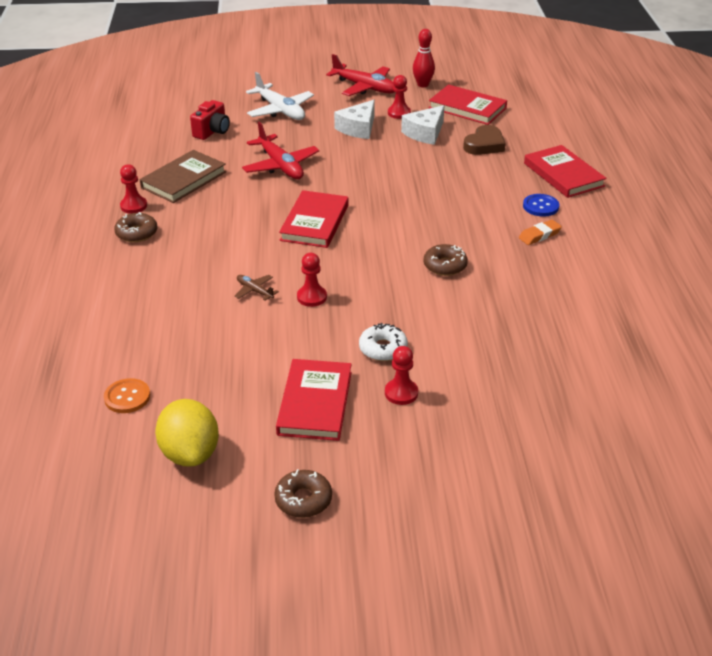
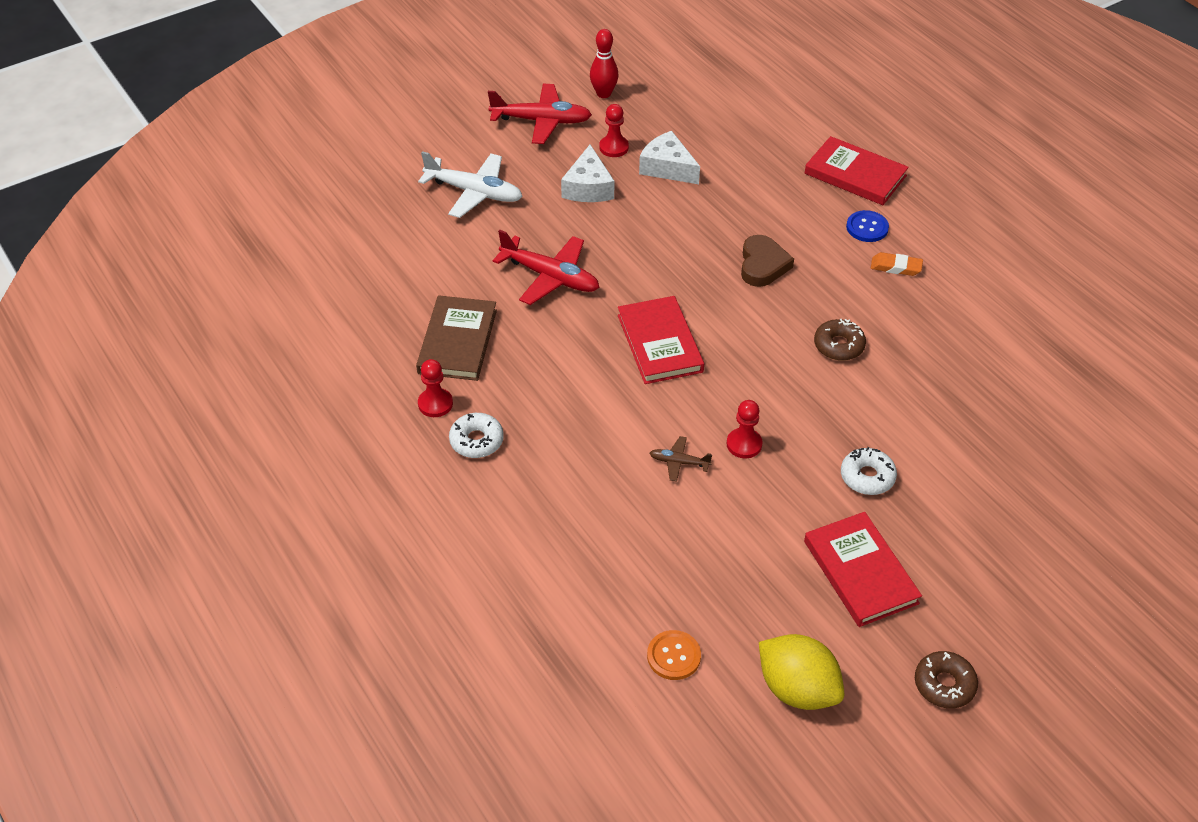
camera: 30 degrees left, 10 degrees up
(136, 233) = (476, 441): brown donut -> white donut
(212, 131) = (423, 255): red camera -> none
(401, 393) = (927, 521): red pawn -> none
(425, 133) = (667, 167): white cheese -> white cheese turned 120 degrees clockwise
(467, 108) = (682, 113): red book -> none
(484, 145) = (743, 161): brown heart -> brown heart (763, 265)
(539, 235) = (896, 267): orange eraser -> orange eraser turned 75 degrees clockwise

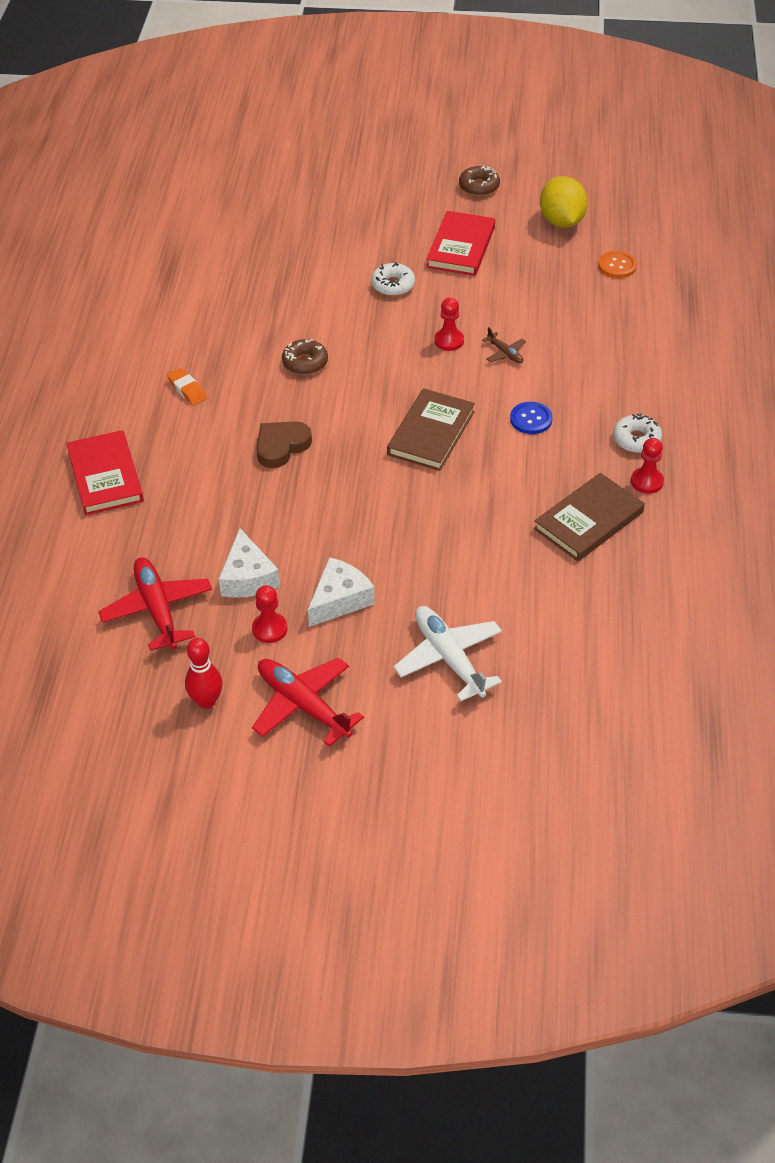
camera: 140 degrees left, 0 degrees up
(550, 277) = (460, 533): red plane -> red plane (157, 609)
(660, 343) = (431, 433): red book -> brown book
(867, 227) = (162, 429): blue button -> blue button (531, 419)

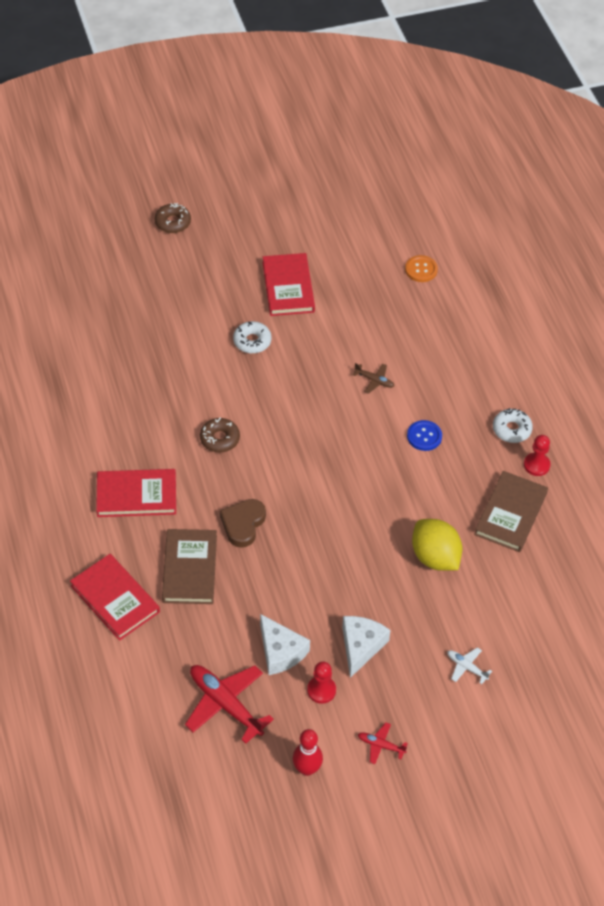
camera: 25 degrees left, 5 degrees up
(187, 389) = (136, 495): orange eraser -> red book
(303, 705) = (380, 745): red plane -> red plane, size x0.49
(431, 433) = (354, 474): brown book -> brown book (189, 569)
(448, 658) = (466, 667): white plane -> white plane, size x0.49
(449, 341) = (324, 382): red pawn -> none
(479, 186) = (272, 221): brown donut -> brown donut (173, 222)
(561, 221) = (356, 238): yellow lemon -> yellow lemon (435, 557)

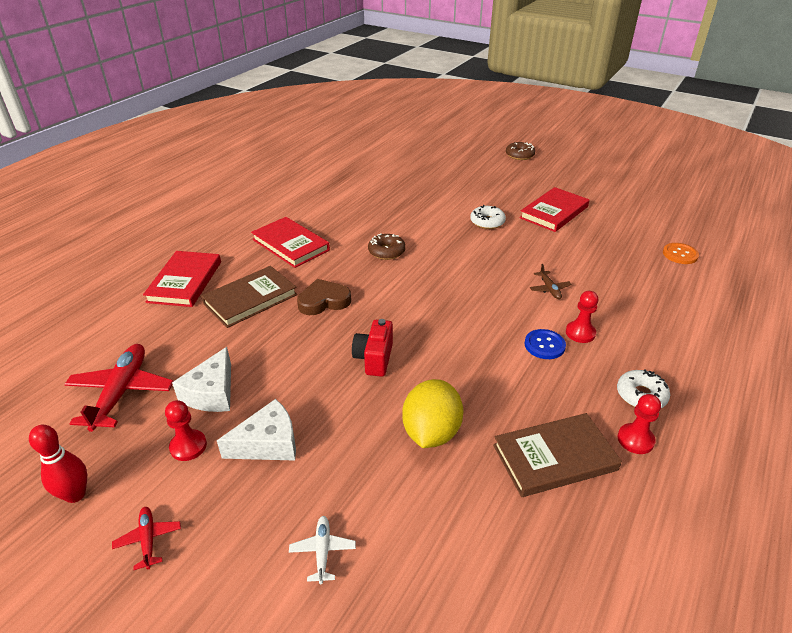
camera: 50 degrees right, 15 degrees down
(340, 538) = (374, 358): none -> red camera
(433, 407) = (580, 333): none -> red pawn

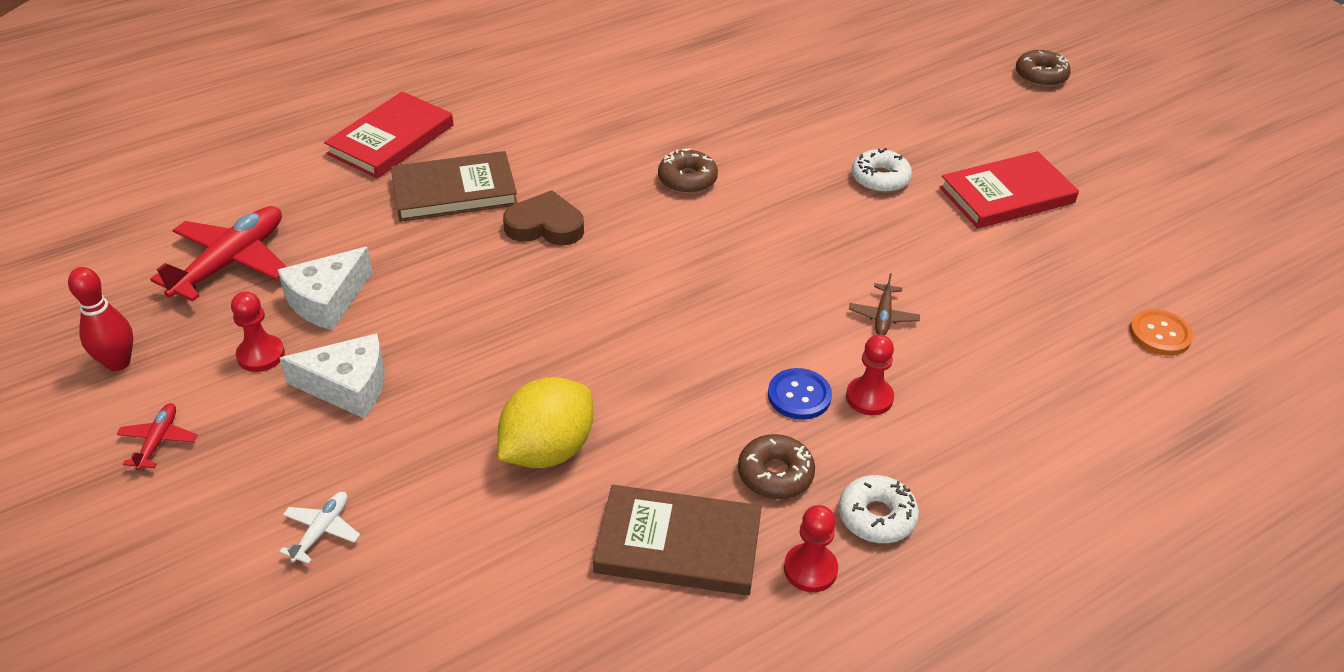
camera: 25 degrees right, 5 degrees up
(290, 245) = (562, 127): red book -> none
(374, 358) = (551, 328): red camera -> none
(570, 393) = (775, 474): none -> brown donut

